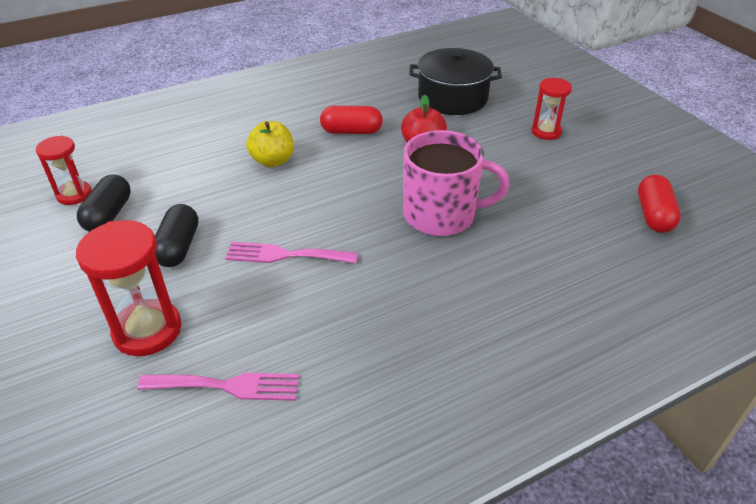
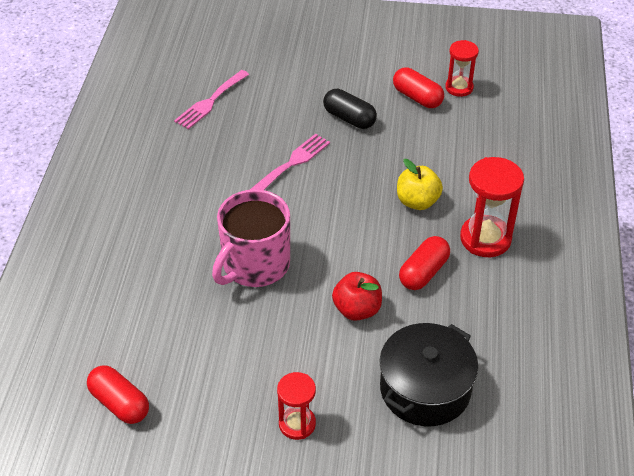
camera: 125 degrees right, 5 degrees up
(109, 215) = (417, 97): black capsule -> red capsule
(147, 330) = (283, 86): red hourglass -> red hourglass (485, 238)

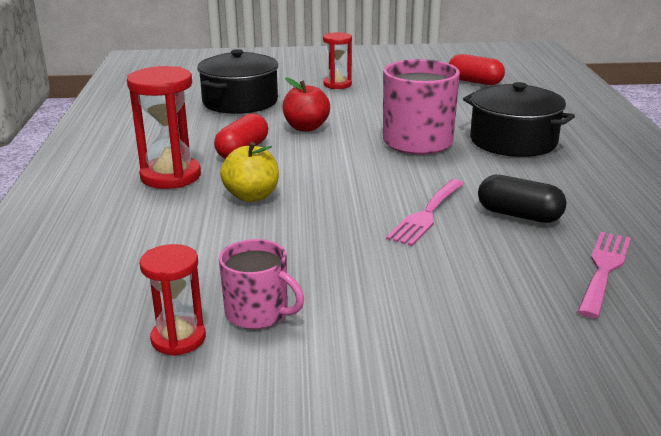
camera: 170 degrees right, 20 degrees down
(167, 252) = (513, 141): none -> black pot
(349, 118) = (368, 271): black capsule -> black capsule (519, 215)
(417, 97) = (258, 313): red capsule -> pink mug

